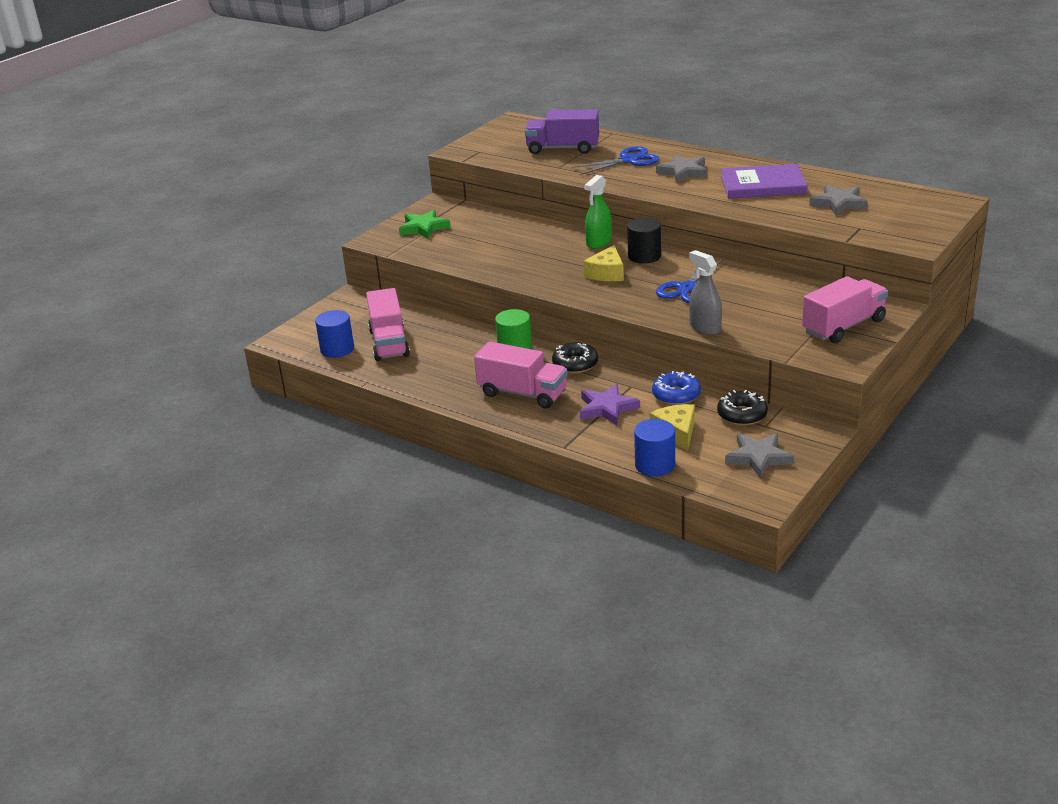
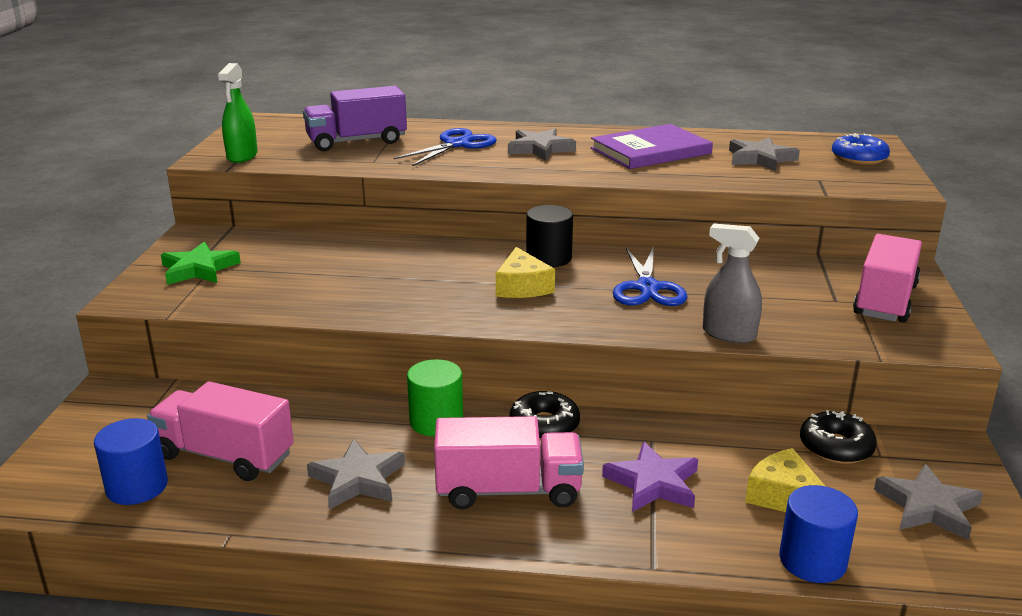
camera: 30 degrees left, 5 degrees down
(389, 343) = (225, 456): pink truck -> pink truck turned 150 degrees clockwise
(448, 370) = (358, 479): none -> grey star
(599, 243) = (472, 251): green spray bottle -> green spray bottle (242, 156)
(676, 395) = (724, 439): blue donut -> blue donut (859, 158)

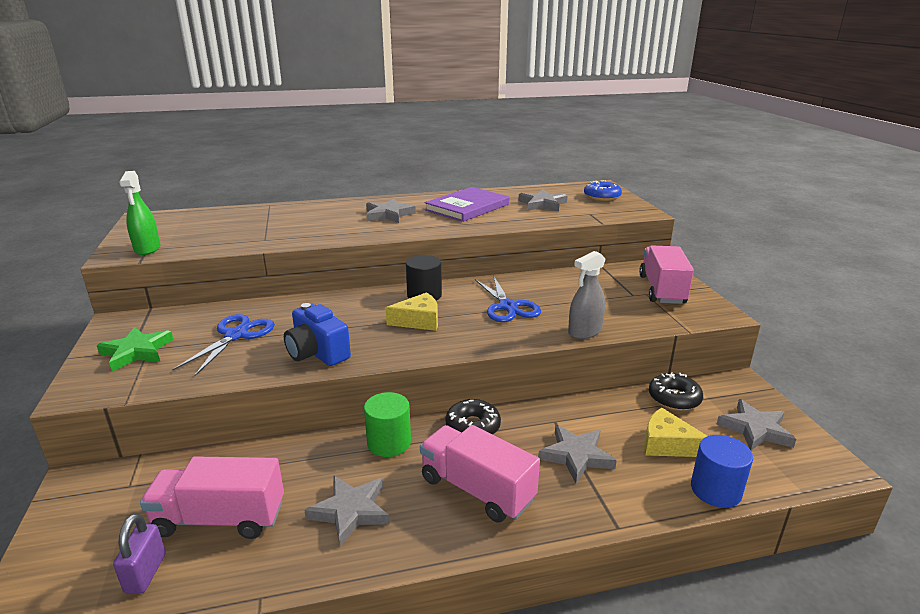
camera: 20 degrees left, 0 degrees up
(137, 487) = (145, 573): blue cylinder -> purple padlock
(356, 142) = (241, 225): purple truck -> none
(383, 302) = (317, 353): none -> blue camera
(457, 144) = (324, 218): blue scissors -> blue scissors (236, 335)
(508, 490) = (477, 489): pink truck -> pink truck turned 120 degrees counterclockwise
(522, 287) = (418, 321): yellow cheese -> yellow cheese turned 75 degrees counterclockwise
(653, 483) = (576, 456): purple star -> grey star
(729, 334) = (584, 332): grey spray bottle -> grey spray bottle turned 45 degrees counterclockwise

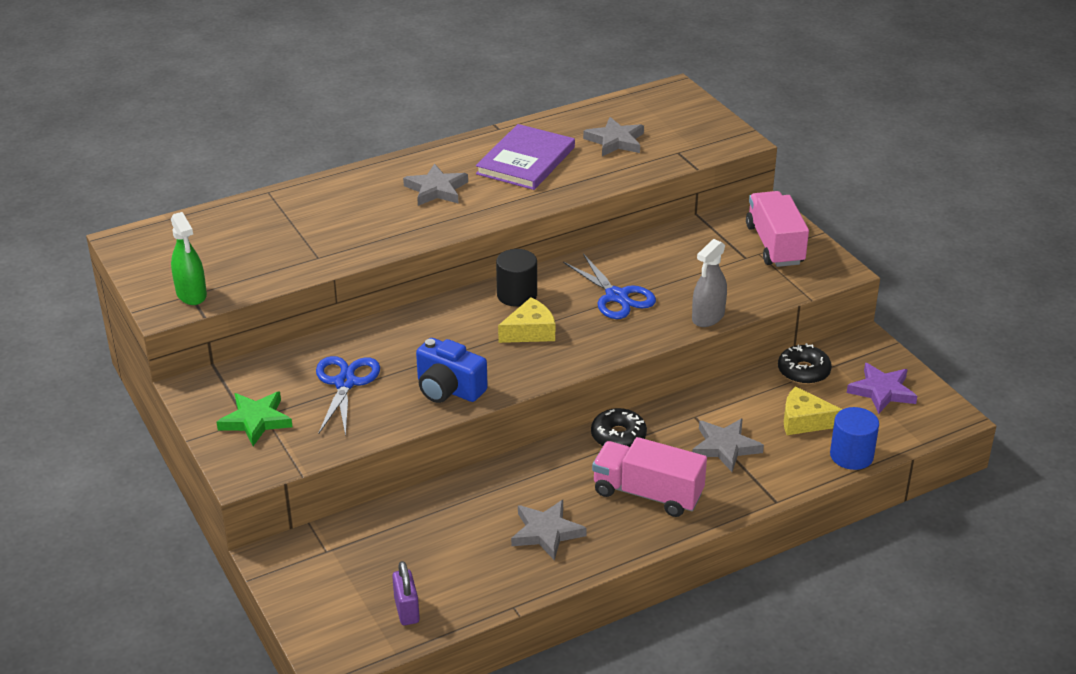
camera: 15 degrees left, 10 degrees up
(220, 519) = (435, 560): pink truck -> none
(389, 442) = (545, 467): green cylinder -> none
(602, 197) = (683, 115): blue donut -> none
(755, 429) = (882, 391): grey star -> purple star

